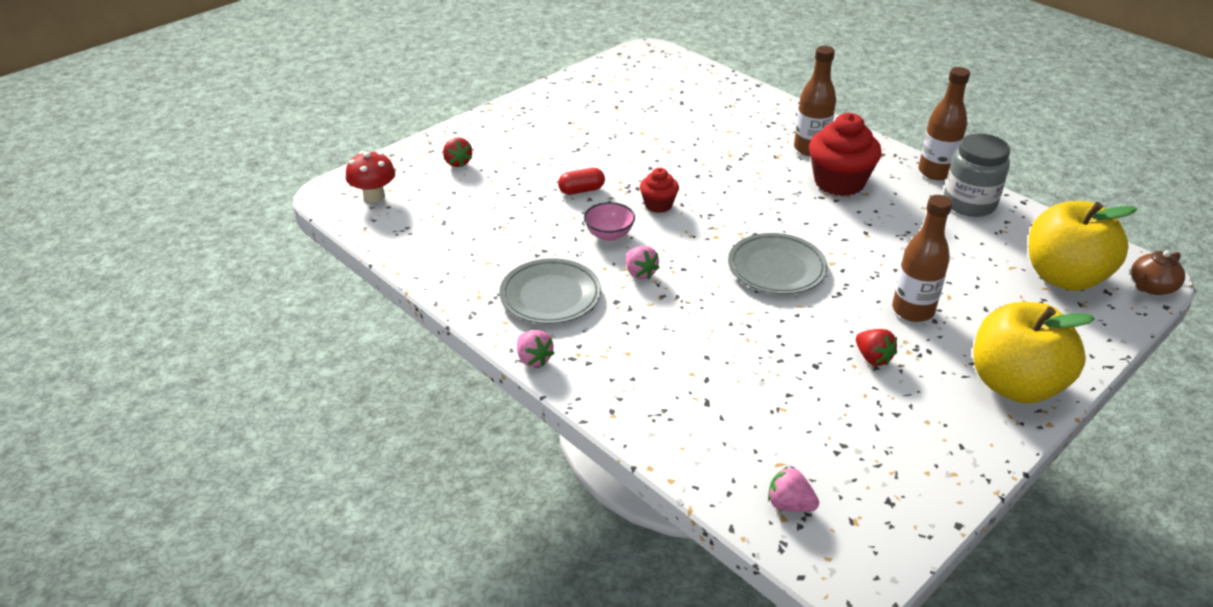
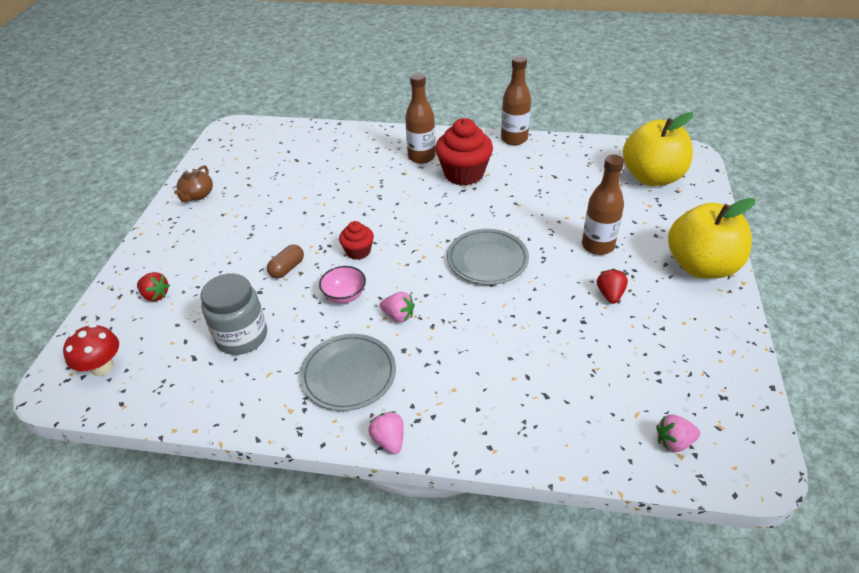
camera: 35 degrees left, 5 degrees up
(534, 359) = (389, 440): pink strawberry -> pink strawberry turned 135 degrees counterclockwise
(581, 190) = (287, 268): red capsule -> brown capsule
(873, 358) = (610, 294): red strawberry -> red strawberry turned 105 degrees counterclockwise
(969, 203) = (554, 152): grey jar -> grey jar (242, 336)
(1151, 287) = (698, 161): brown teapot -> brown teapot (197, 195)

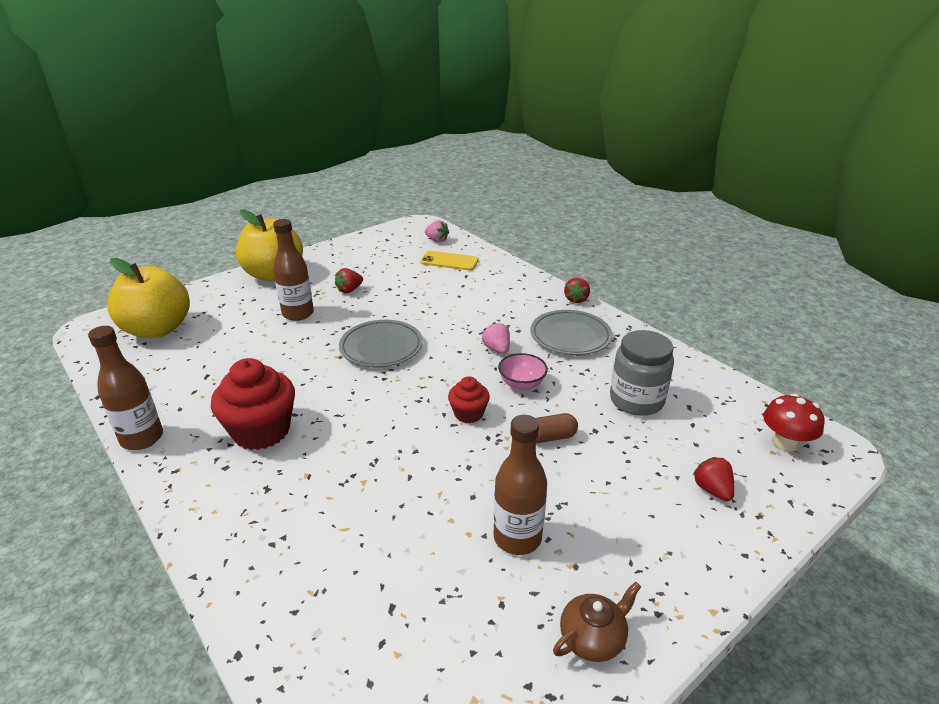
camera: 140 degrees left, 10 degrees down
(389, 440) = (576, 299): pink strawberry -> red strawberry
(421, 157) = (256, 485): brown bottle -> brown bottle (517, 538)
(597, 408) = (449, 261): none -> yellow phone

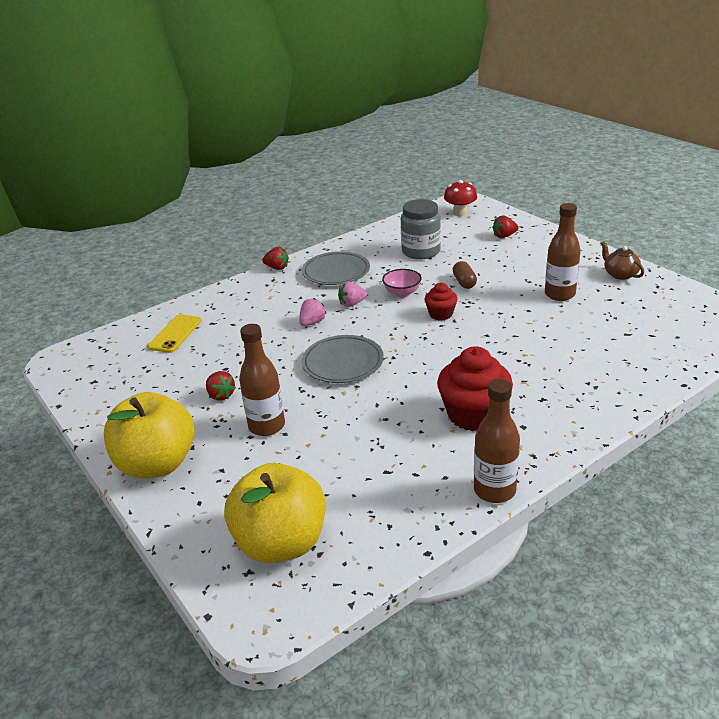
camera: 85 degrees left, 0 degrees up
(437, 240) = (116, 344): pink strawberry -> pink strawberry (312, 322)

